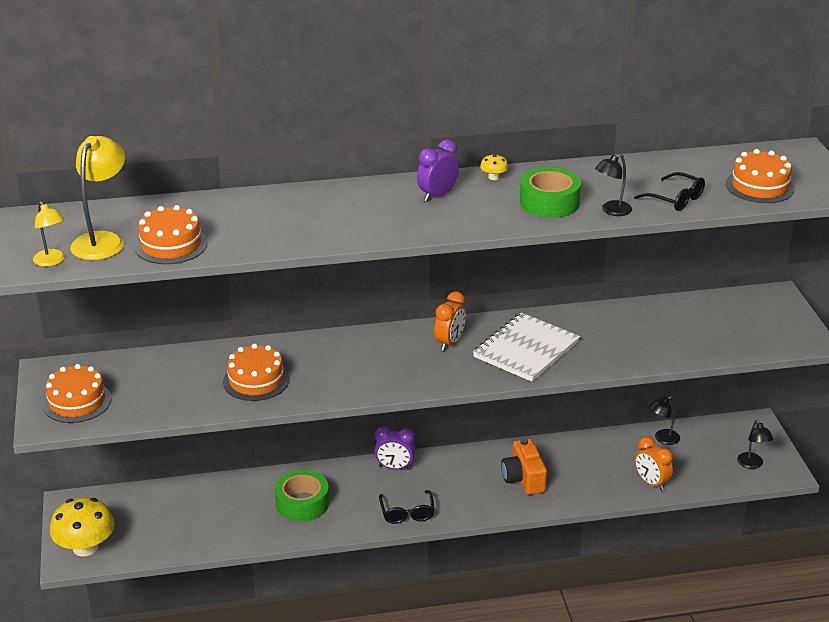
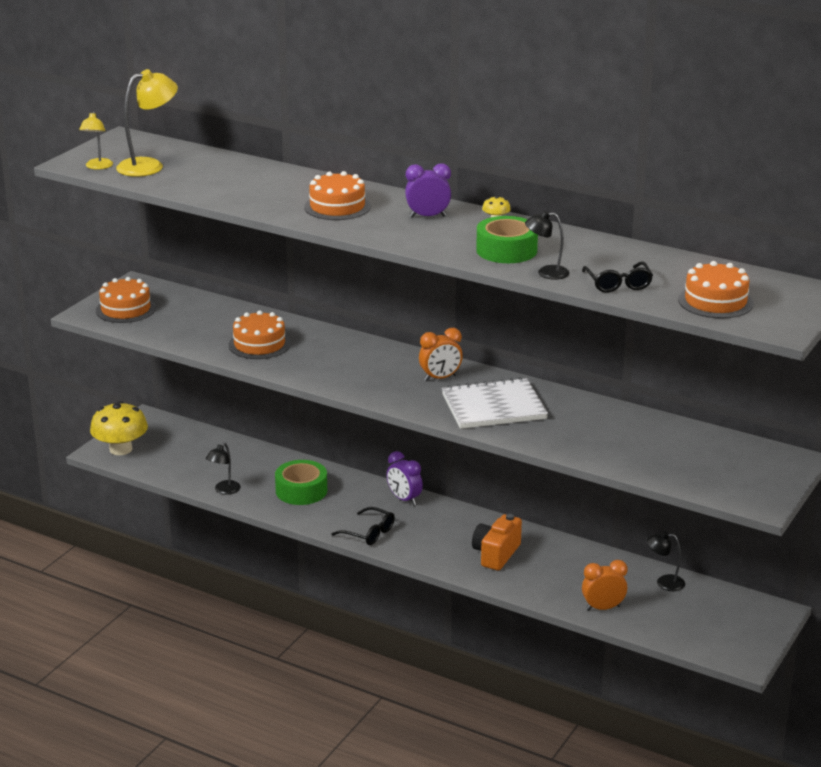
camera: 40 degrees right, 5 degrees down
(171, 245) = (186, 183): orange cake -> orange cake (337, 207)
(407, 513) = (369, 533): black glasses -> black glasses turned 90 degrees counterclockwise
(651, 483) = (603, 608): orange clock -> orange clock turned 75 degrees clockwise
(752, 464) = (720, 639): black lamp -> black lamp (224, 490)

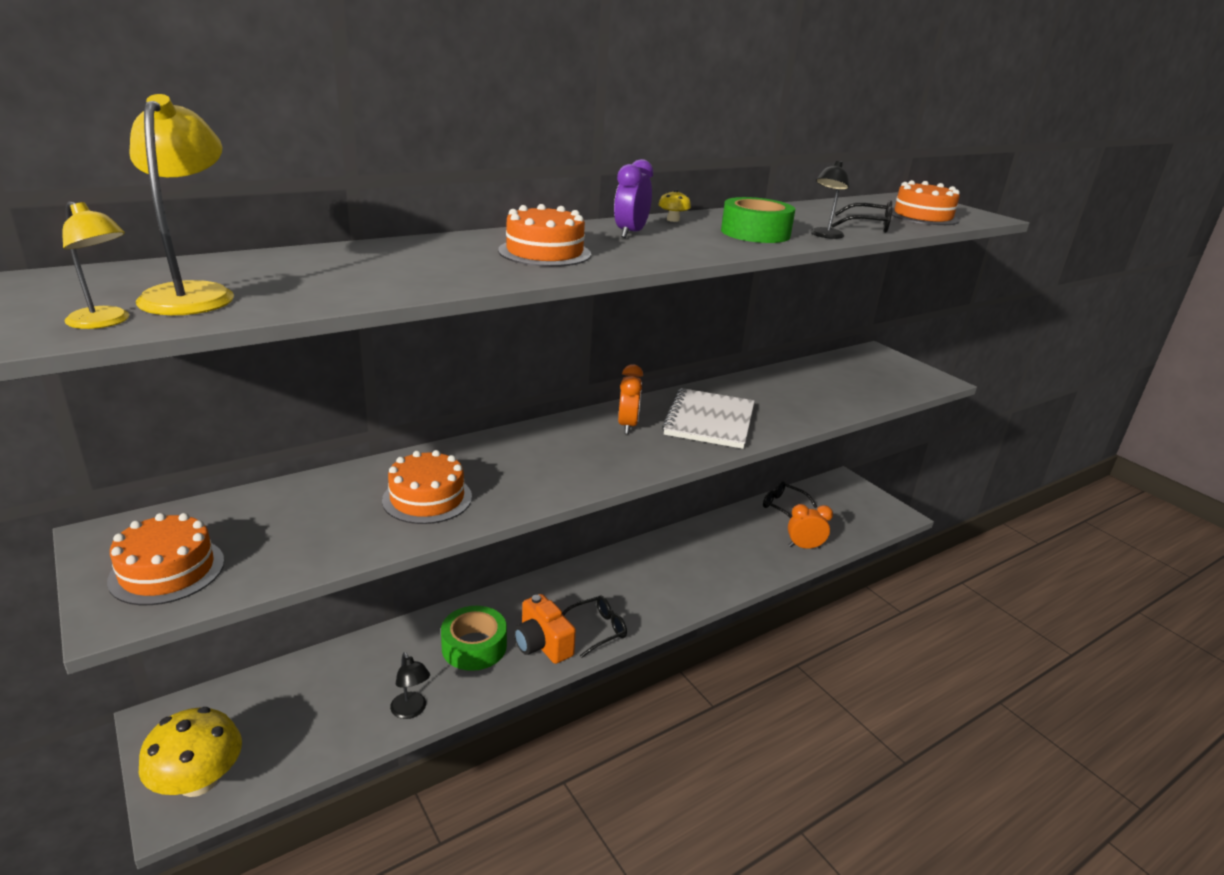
camera: 65 degrees left, 0 degrees up
(404, 499) = (556, 583): purple clock -> none
(496, 554) = (690, 567): orange camera -> orange camera (542, 644)
(603, 608) = (804, 547): orange clock -> orange clock turned 75 degrees clockwise
(664, 582) = (783, 506): black lamp -> black glasses

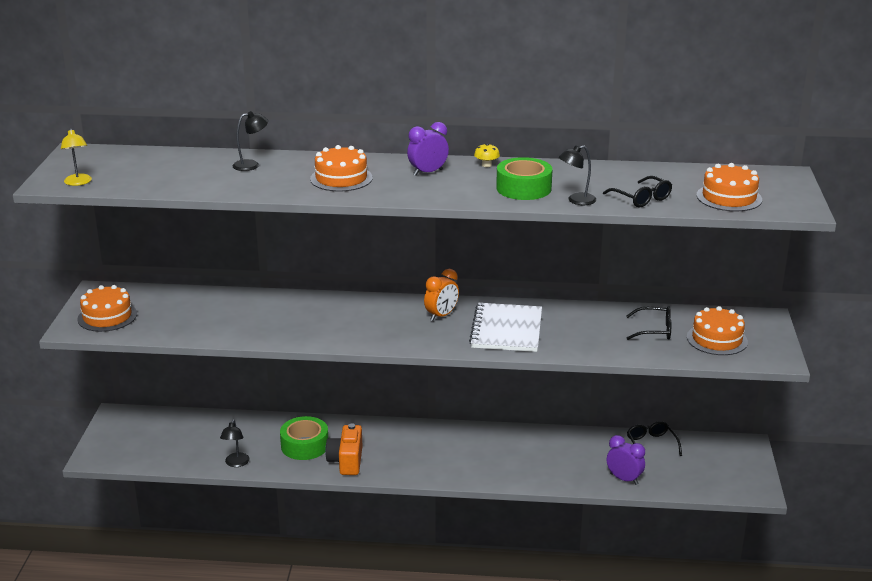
camera: 40 degrees right, 0 degrees up
(193, 294) = (128, 173): yellow lamp -> none
(198, 781) = (111, 450): yellow mushroom -> none
(391, 256) = (251, 165): none -> black lamp
(427, 498) = (260, 321): orange cake -> orange cake (717, 339)
(597, 630) = (390, 467): black glasses -> black glasses (654, 330)
(709, 421) = (506, 330): white notebook -> white notebook turned 45 degrees counterclockwise
(804, 547) = (624, 479): orange clock -> purple clock

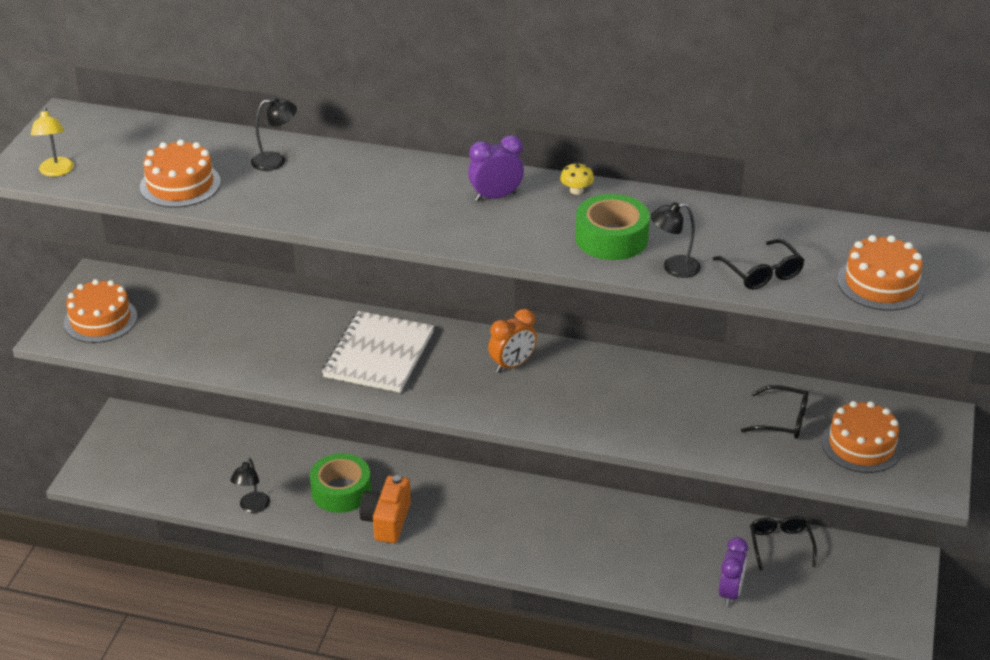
camera: 10 degrees right, 10 degrees up
(341, 178) = (381, 196): orange cake -> orange cake (180, 184)
(506, 330) = (589, 398): white notebook -> white notebook (378, 354)
(624, 479) = (730, 593): purple clock -> purple clock turned 60 degrees clockwise

